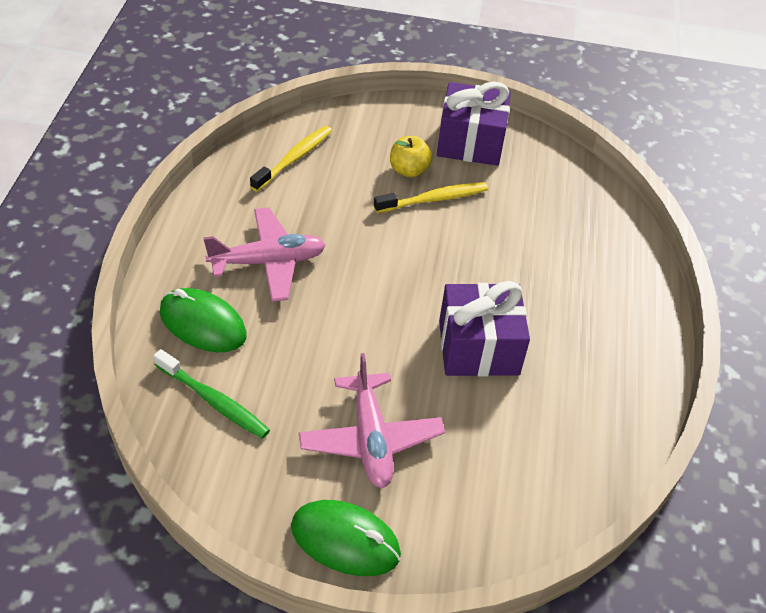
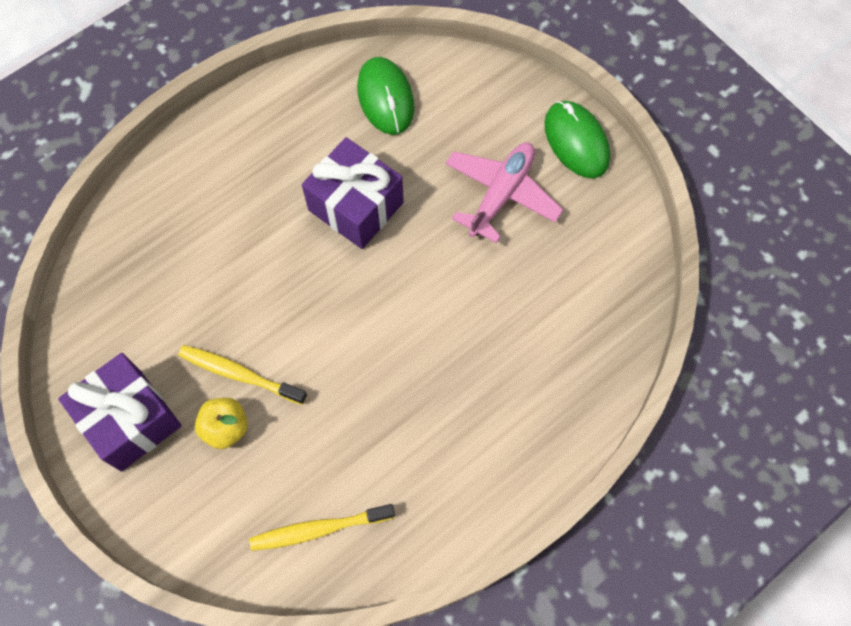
camera: 135 degrees left, 20 degrees up
(202, 324) = (551, 383): green mouse -> green mouse (385, 98)
(213, 400) = (591, 304): green toothbrush -> none
(268, 262) = (448, 410): pink plane -> none

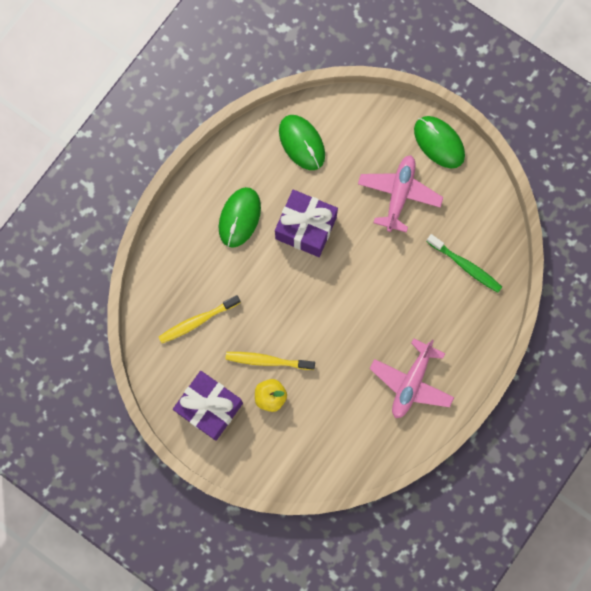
camera: 15 degrees left, 10 degrees up
(268, 171) = (239, 218): none -> green mouse
(319, 529) = (348, 442): yellow toothbrush -> yellow toothbrush (198, 321)
(444, 463) = (411, 382): none -> pink plane
(571, 313) = (465, 265): none -> green toothbrush

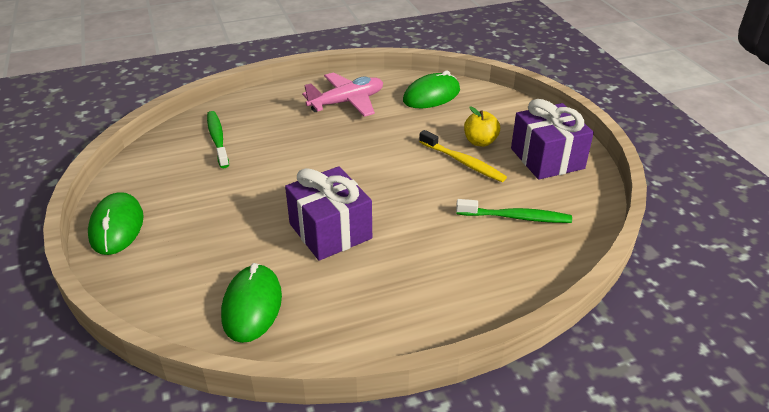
camera: 145 degrees left, 40 degrees down
(198, 321) = (515, 217): yellow toothbrush -> green toothbrush
(239, 218) = (395, 276): green mouse -> green mouse (431, 95)
(399, 194) = (208, 209): pink plane -> none

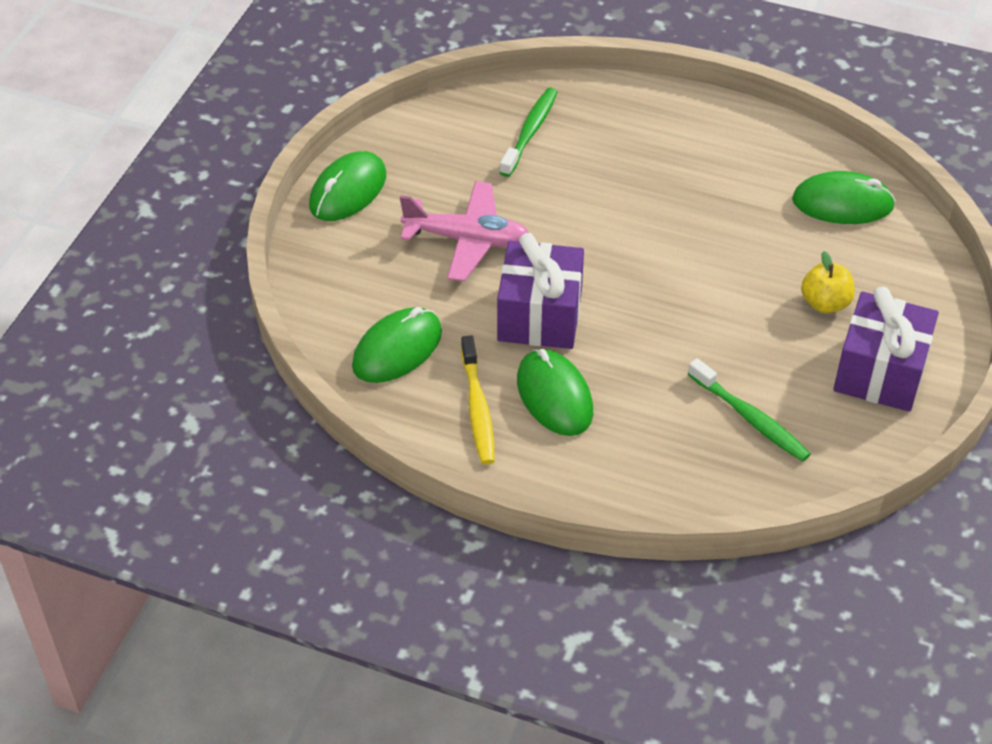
camera: 40 degrees right, 10 degrees up
(347, 102) = (725, 157): pink plane -> pink plane (467, 240)
(392, 272) = (554, 396): none -> green mouse
(463, 162) = (772, 317): yellow toothbrush -> yellow toothbrush (477, 408)

